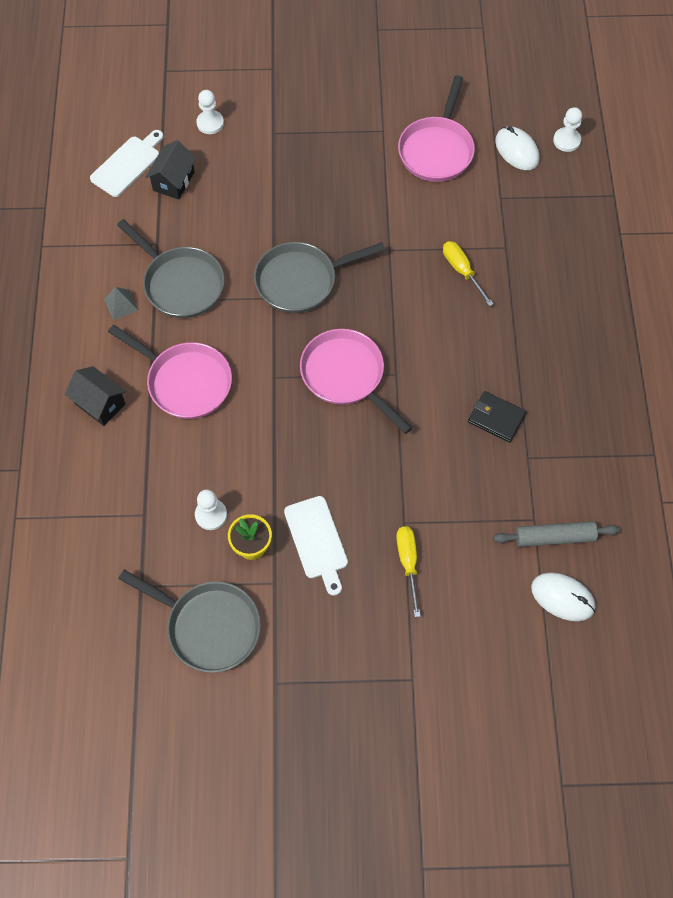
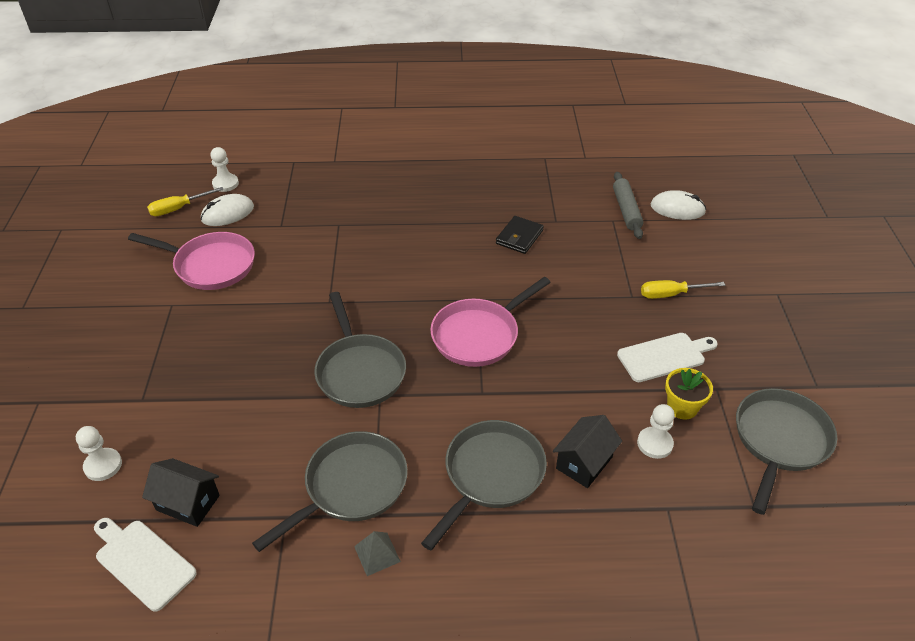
camera: 90 degrees left, 20 degrees down
(100, 403) = (526, 568): black house -> black house (584, 462)
(185, 382) = (490, 475): pink pan -> grey pan
(462, 271) = (361, 253): yellow screwdriver -> yellow screwdriver (178, 209)
(562, 597) = (677, 209): white mouse -> white mouse turned 75 degrees clockwise

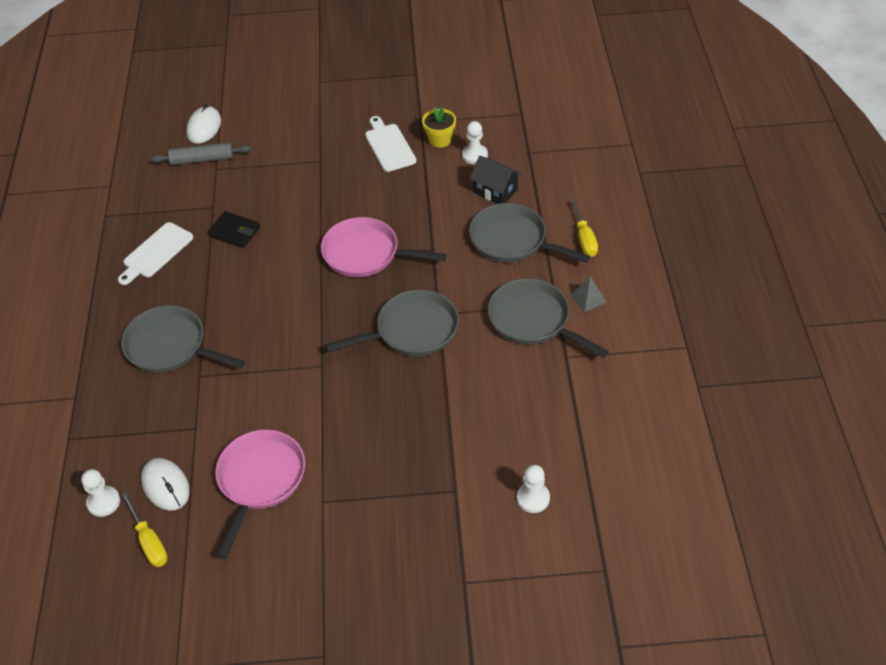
camera: 90 degrees left, 5 degrees up
(142, 561) = (619, 440): white cutting board -> white cutting board (156, 252)
(188, 502) = (562, 424): black house -> none
(479, 335) = (366, 254): pink pan -> pink pan turned 150 degrees clockwise
(671, 294) = (318, 138): yellow screwdriver -> yellow screwdriver (584, 238)
(779, 441) = (467, 97): grey pan -> grey pan (171, 347)

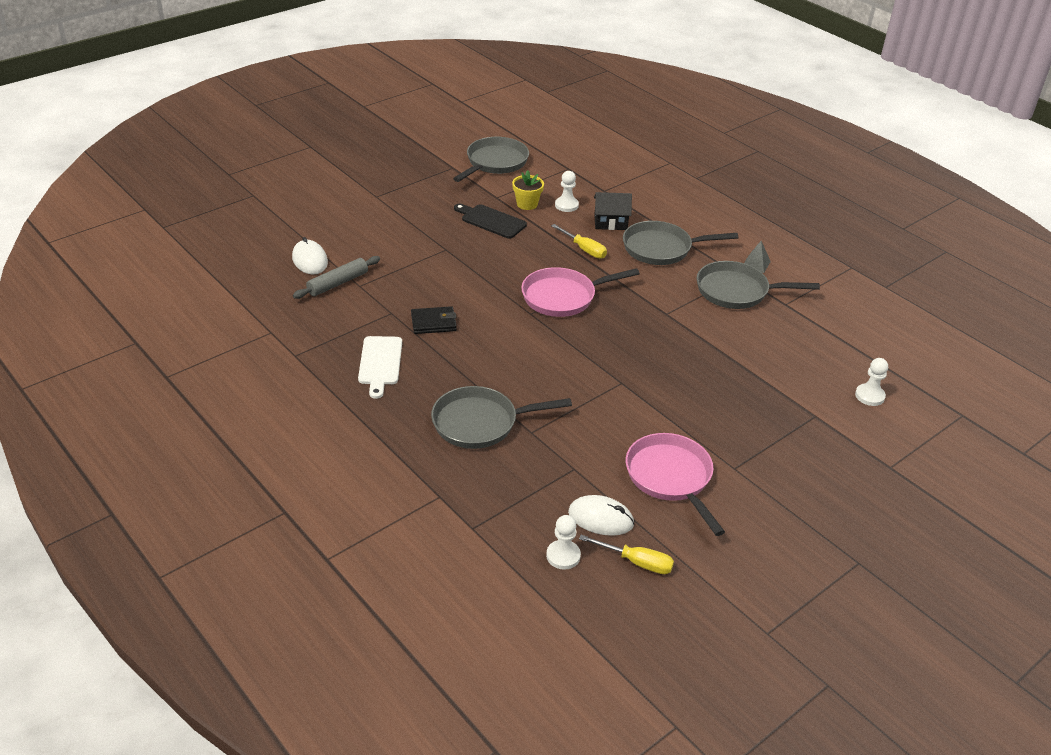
camera: 40 degrees left, 10 degrees down
(389, 146) = (491, 221): white cutting board -> black cutting board
(412, 331) = (660, 332): grey pan -> grey pan (494, 163)
(584, 238) = (709, 229): yellow screwdriver -> yellow screwdriver (584, 249)

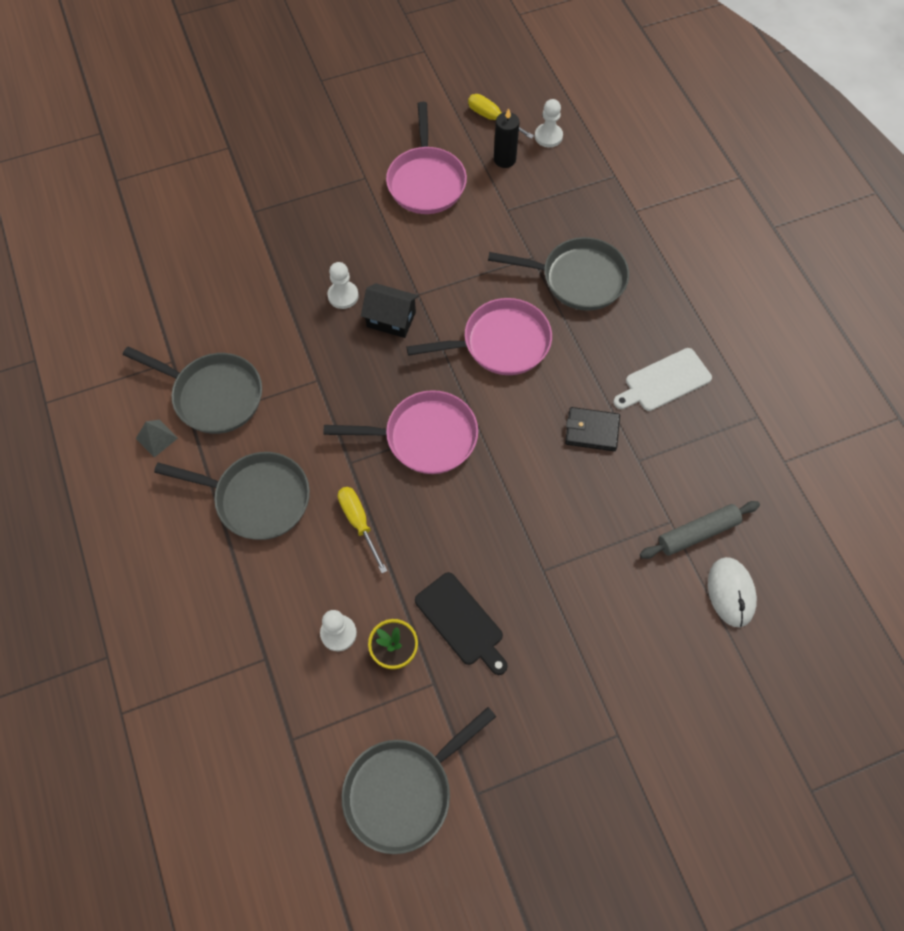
camera: 160 degrees left, 25 degrees up
(380, 363) = (664, 381): white cutting board -> white cutting board turned 135 degrees counterclockwise
(531, 362) = (500, 343): none -> pink pan
(600, 518) = (504, 159): white mouse -> black candle
(610, 222) = (295, 573): black house -> black house (391, 319)
(869, 396) = (183, 220): white pawn -> white pawn (343, 296)

